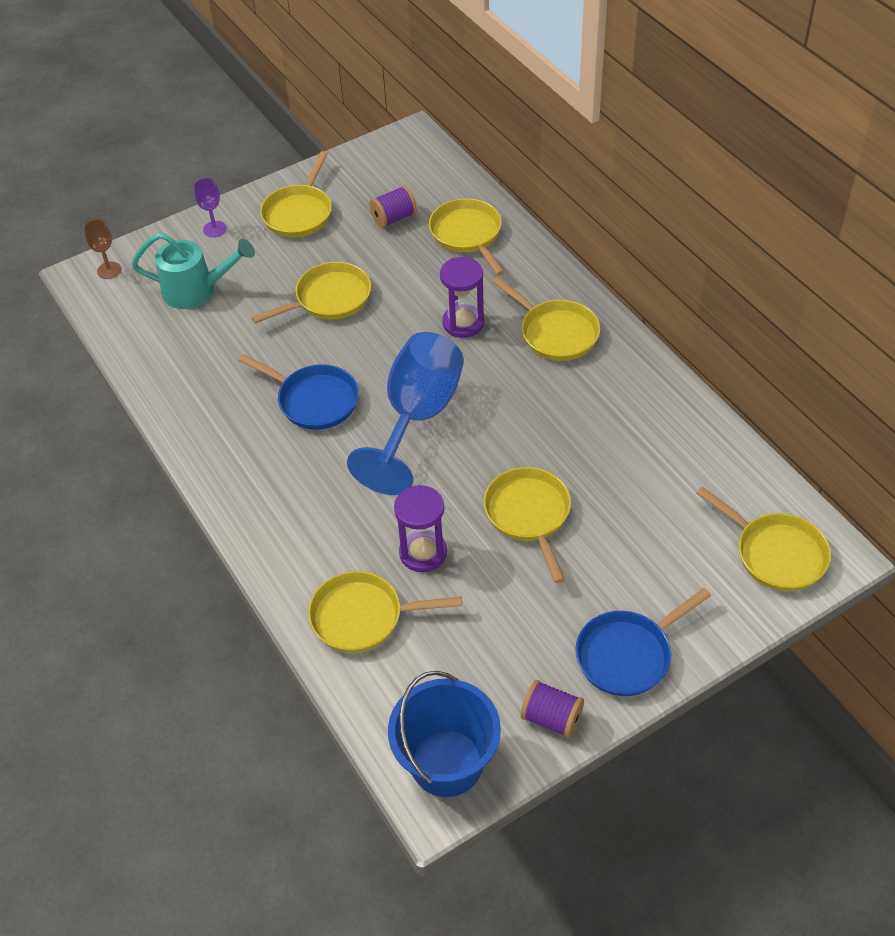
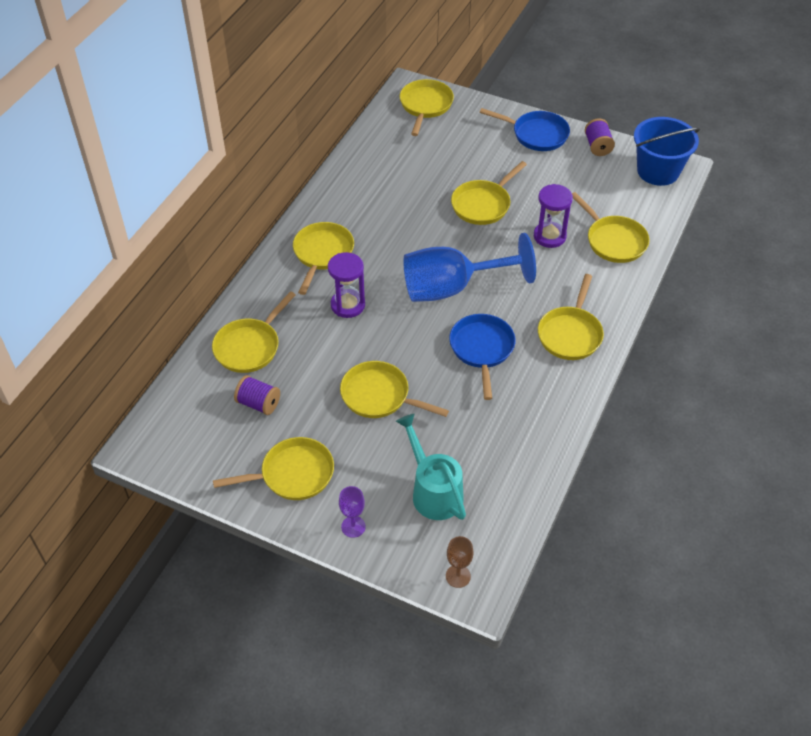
camera: 125 degrees left, 0 degrees up
(267, 486) = (570, 334): none -> yellow pan

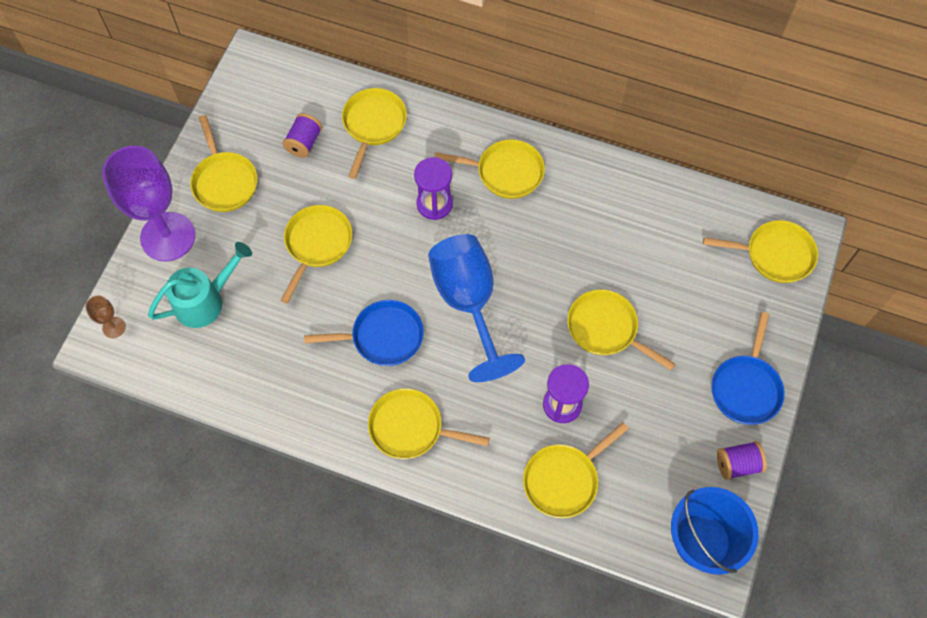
camera: 85 degrees right, 15 degrees up
(250, 346) = (373, 125): yellow pan -> yellow pan turned 75 degrees clockwise
(353, 526) = (168, 237): purple goblet -> purple goblet, size x2.46

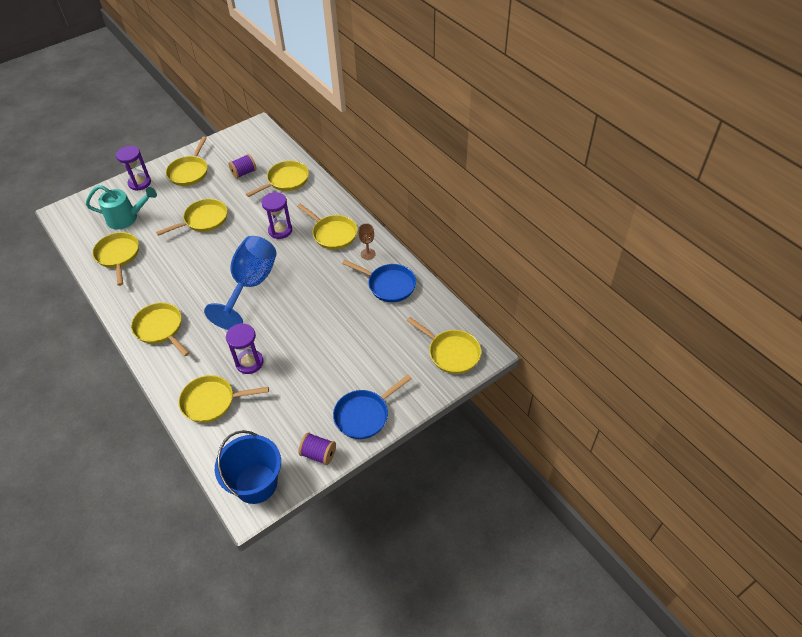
camera: 35 degrees right, 15 degrees down
(114, 327) = (76, 209): brown goblet -> brown goblet (368, 254)
(168, 237) = (139, 183): purple goblet -> purple hourglass
(382, 337) = (191, 278): blue pan -> blue pan (388, 285)
(606, 329) = (312, 338): yellow pan -> yellow pan (118, 256)

